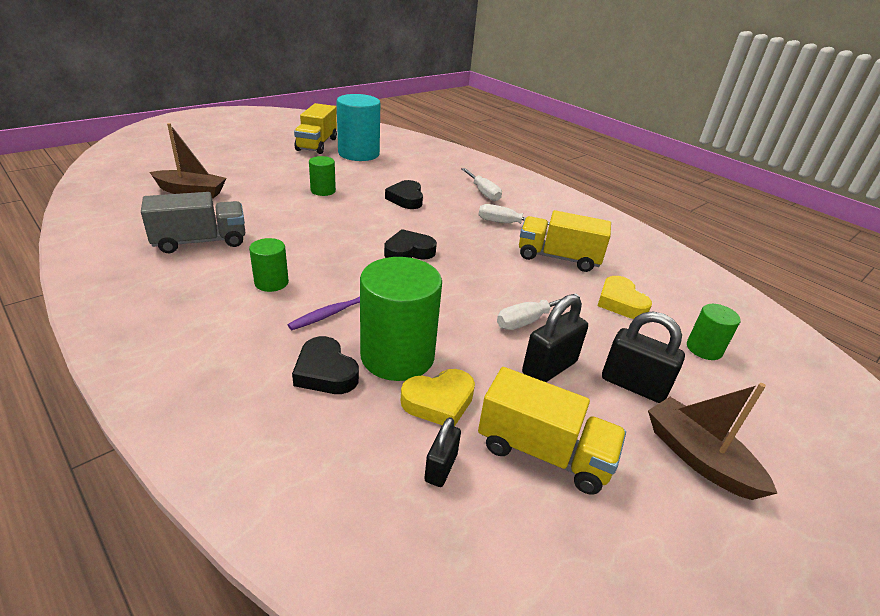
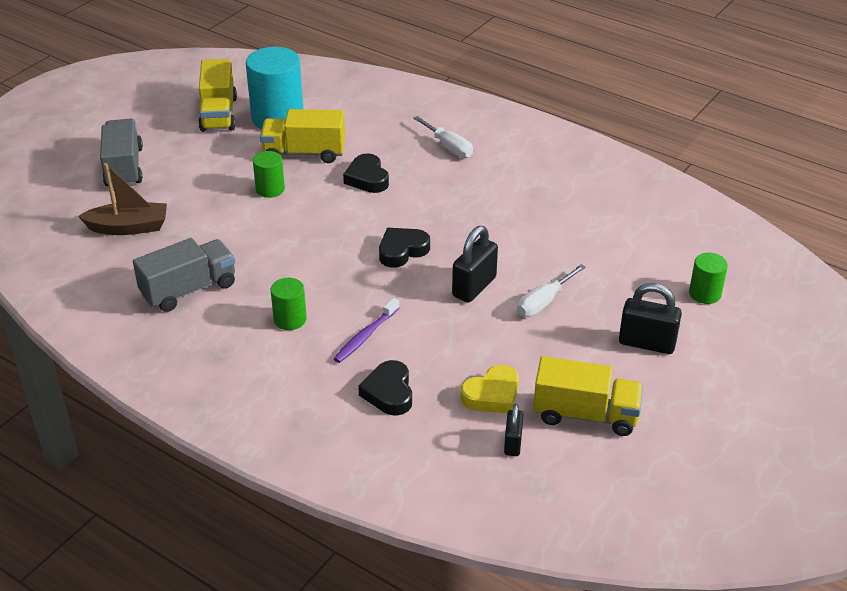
camera: 10 degrees left, 5 degrees up
(222, 159) = (124, 168): none -> grey truck
(325, 372) = (389, 392): black heart -> black heart turned 45 degrees clockwise
(397, 356) = (441, 364): green cylinder -> none
(506, 223) = (488, 188): white screwdriver -> none
(549, 367) = (573, 344): black padlock -> black padlock (474, 287)
(558, 258) = (554, 221): yellow truck -> yellow truck (304, 153)
(620, 302) = (624, 261): yellow heart -> none
(698, 457) = (703, 391): brown boat -> none

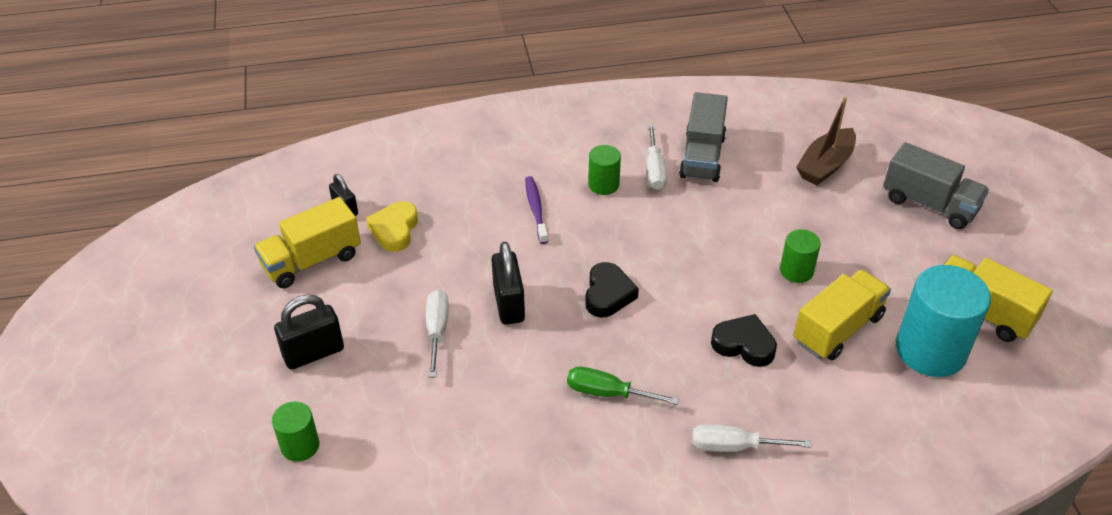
camera: 135 degrees right, 5 degrees up
(238, 304) = (654, 170): none -> white screwdriver
(389, 392) = (467, 185): black heart -> none
(480, 206) = (607, 393): none -> green screwdriver

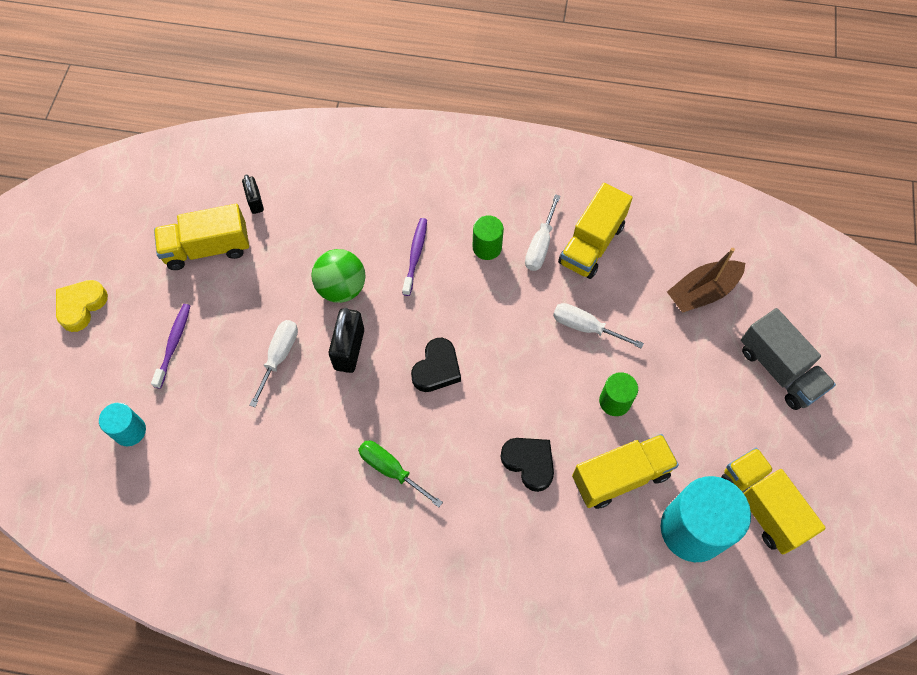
camera: 20 degrees right, 20 degrees up
(300, 446) = (130, 431): green cylinder -> turquoise cylinder
(313, 353) = (173, 344): black padlock -> purple toothbrush
(394, 230) = (287, 238): yellow heart -> yellow heart (81, 306)
(474, 255) = (341, 288): none -> green ball
(702, 156) = (591, 244): grey truck -> yellow truck
(734, 446) = (471, 562): white screwdriver -> white screwdriver (585, 327)

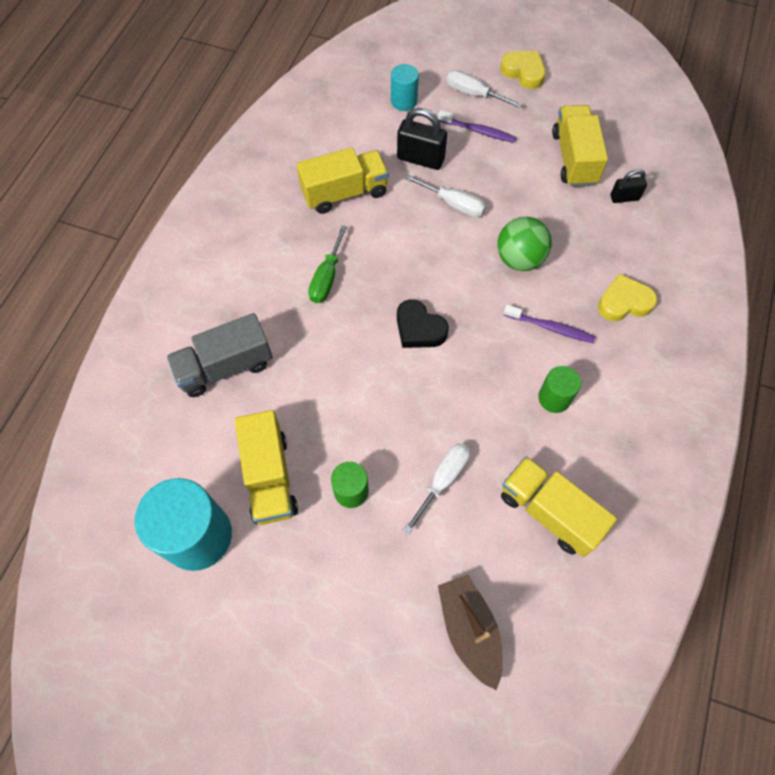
camera: 100 degrees right, 0 degrees up
(349, 349) = (452, 258): black padlock -> black padlock (420, 159)
(378, 198) = (624, 302): none -> yellow heart
(391, 470) = (327, 278): green screwdriver -> green screwdriver turned 150 degrees clockwise
(529, 463) = (305, 394): black heart -> none
(540, 245) = (552, 454): white screwdriver -> white screwdriver (473, 94)
(761, 506) = (200, 619): yellow truck -> yellow truck (344, 193)
(779, 369) = (352, 697): grey truck -> grey truck (225, 367)

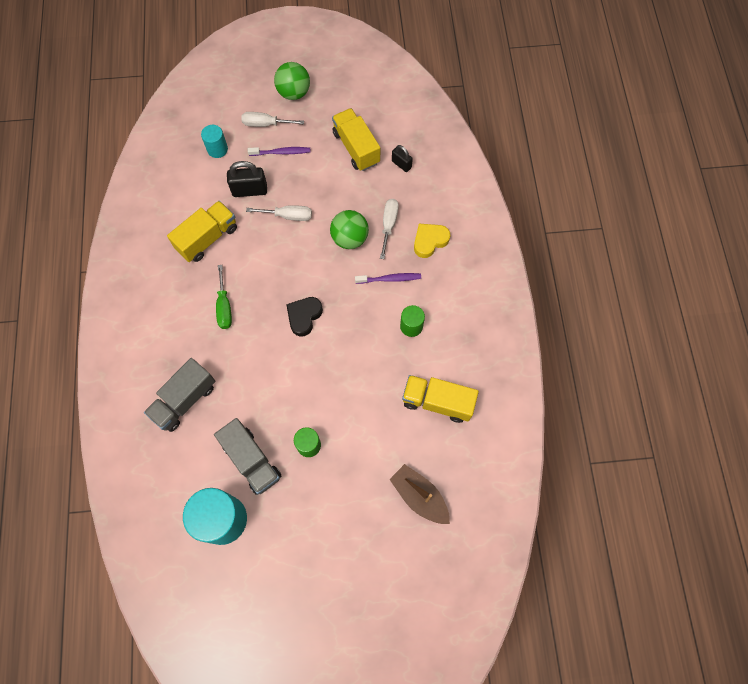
camera: 25 degrees left, 5 degrees up
(270, 477) = (251, 460): yellow truck -> grey truck
(419, 329) = (304, 316): black heart -> black heart turned 105 degrees clockwise
(443, 480) = (364, 411): white screwdriver -> white screwdriver (389, 225)
(523, 72) = (294, 93): yellow heart -> green ball
(624, 198) = (401, 164): black padlock -> black padlock turned 75 degrees clockwise

